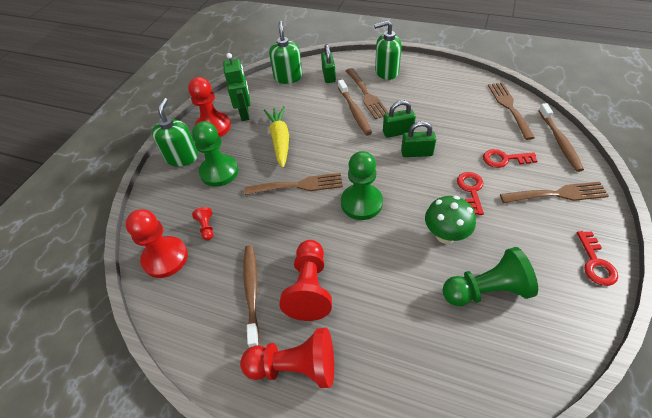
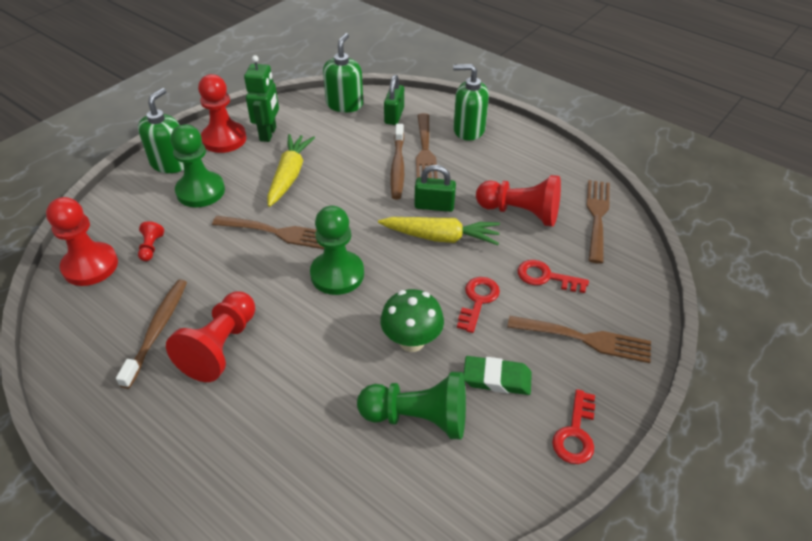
camera: 15 degrees right, 5 degrees down
(295, 366) = (155, 422): red pawn -> red pawn (520, 213)
(416, 153) = (441, 237): green padlock -> yellow carrot
(520, 242) = (497, 378): none -> green eraser
(559, 141) = (634, 277): brown toothbrush -> none

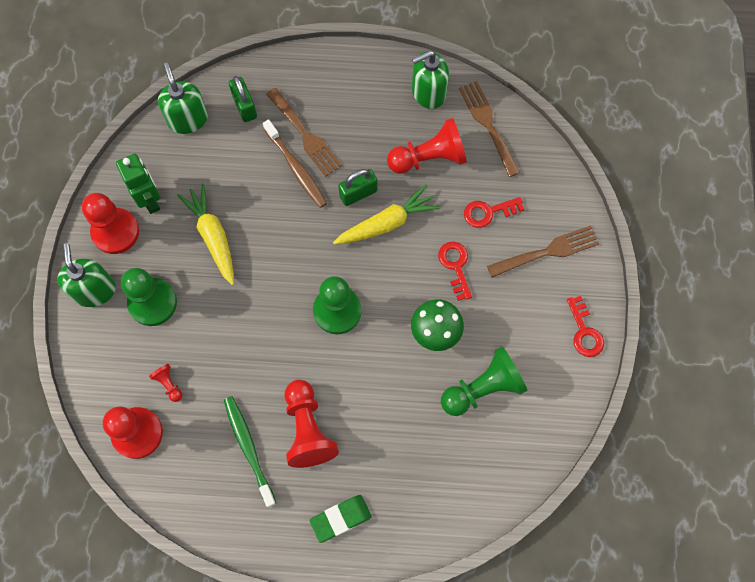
camera: 35 degrees left, 25 degrees up
(157, 330) = (249, 448): brown toothbrush -> green toothbrush
(278, 233) = (258, 302): brown fork -> none
(468, 130) = (323, 85): green soap dispenser -> green soap dispenser (428, 93)
(497, 378) = (511, 324): green eraser -> green eraser (340, 518)

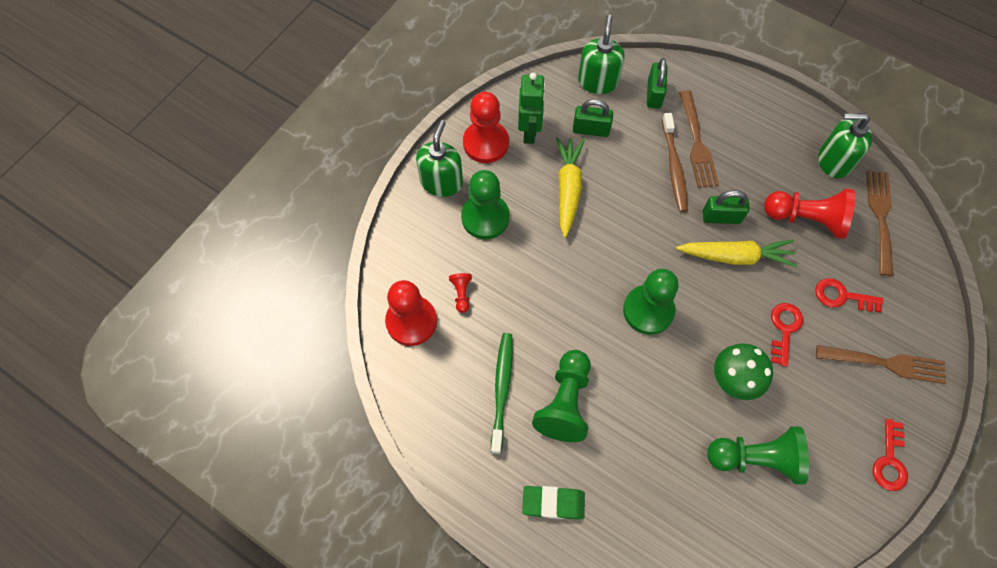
camera: 30 degrees right, 5 degrees down
(205, 170) = (591, 130): none -> green padlock
(307, 429) = (565, 402): red pawn -> green pawn

